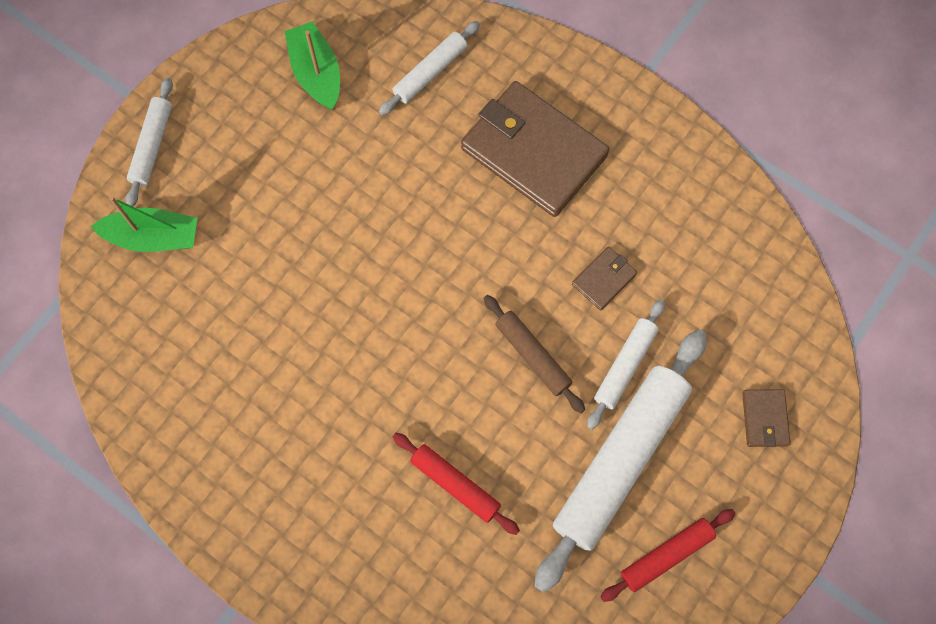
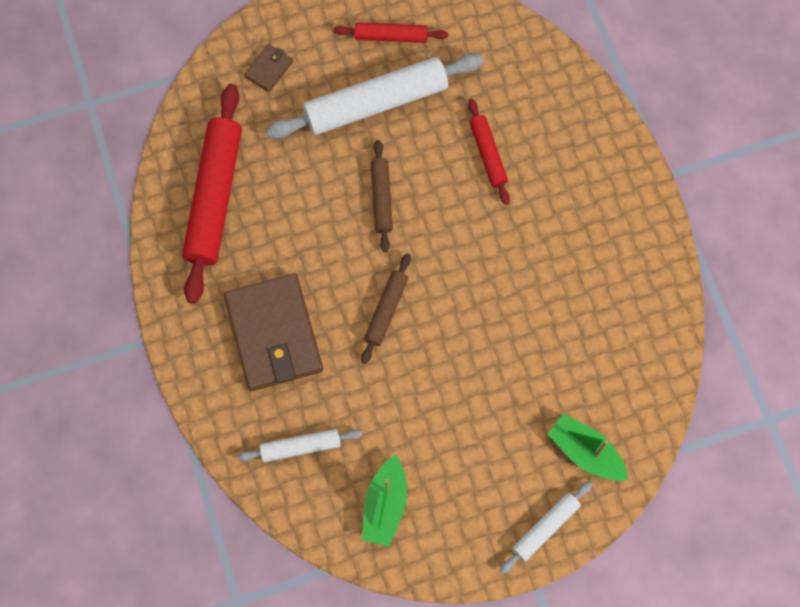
camera: 145 degrees left, 0 degrees up
(442, 244) = (386, 310): none -> brown rolling pin
(604, 279) = (297, 216): brown wallet -> none
(625, 366) = (328, 154): white rolling pin -> none
(700, 242) = (214, 197): none -> red rolling pin

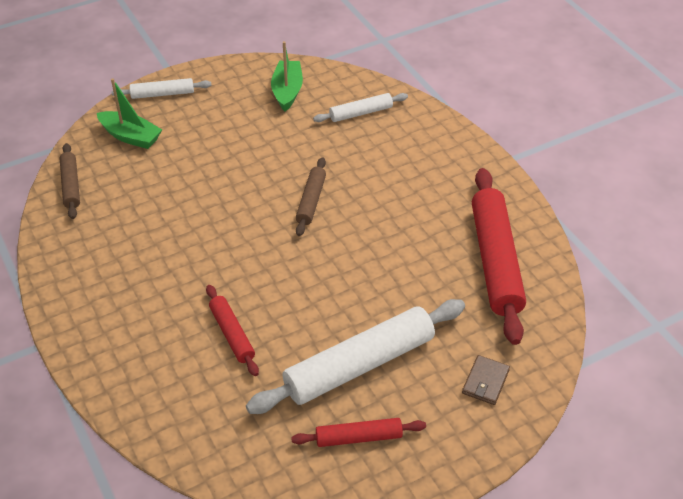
camera: 170 degrees right, 25 degrees down
(274, 334) = (404, 173): brown wallet -> none
(381, 198) = (334, 282): brown rolling pin -> brown rolling pin (71, 185)
(545, 528) = (162, 94): white rolling pin -> white rolling pin turned 45 degrees clockwise

